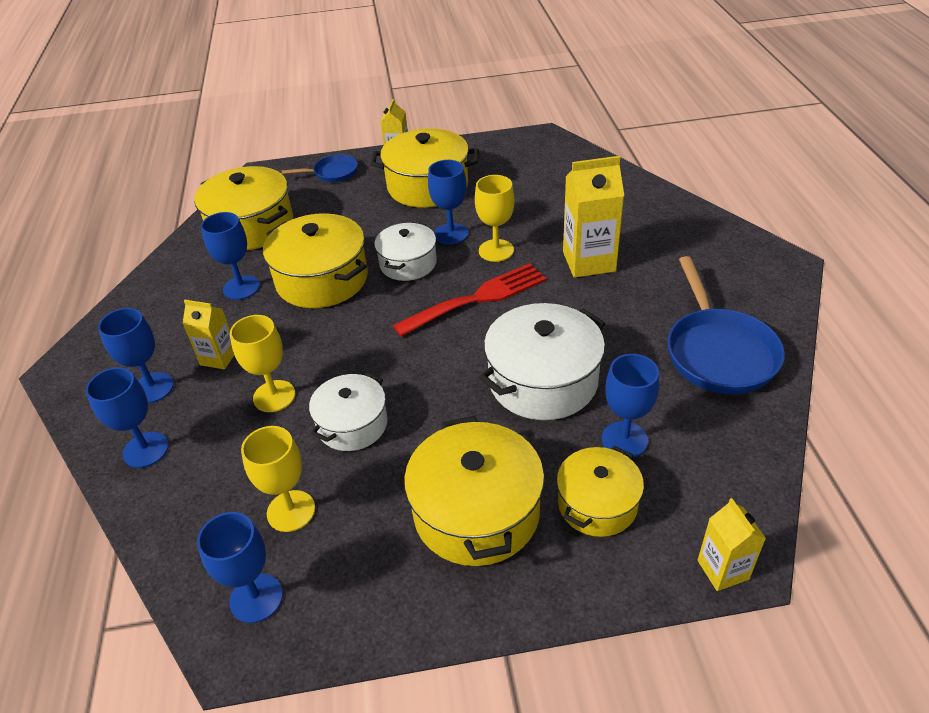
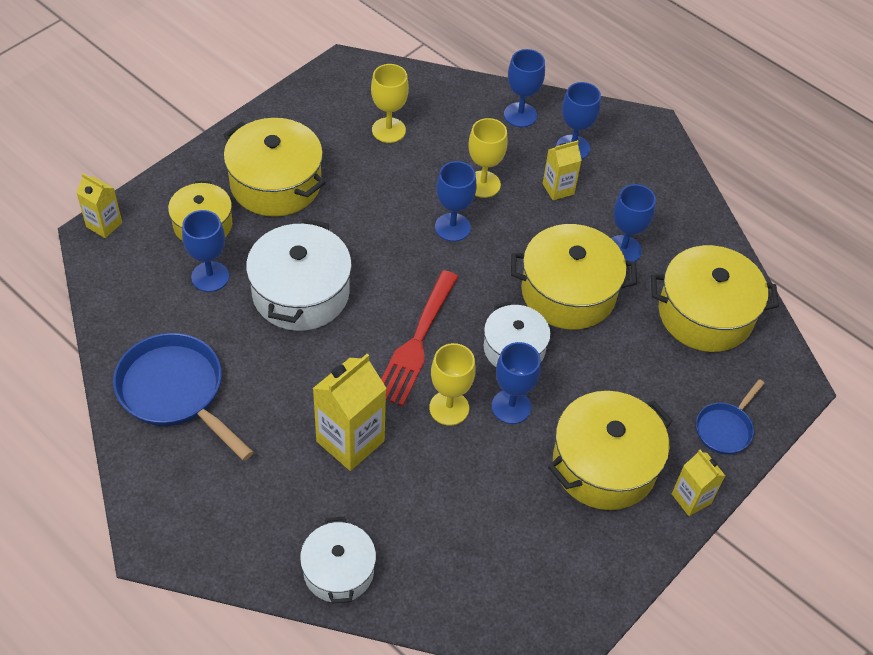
camera: 135 degrees right, 10 degrees up
(256, 598) = (359, 87): blue goblet -> blue goblet (452, 227)
(352, 424) = (407, 194): white pot -> white pot (338, 571)

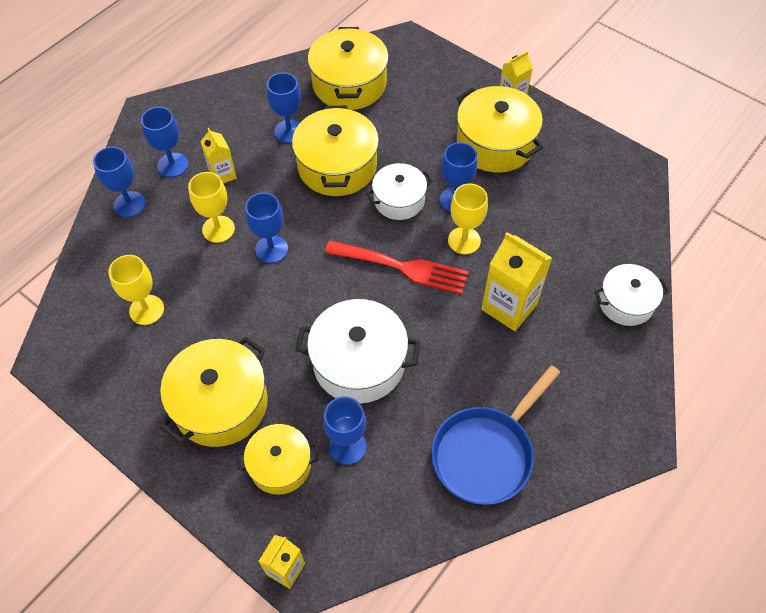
camera: 90 degrees left, 5 degrees up
(725, 428) = (450, 77): blue pan -> none

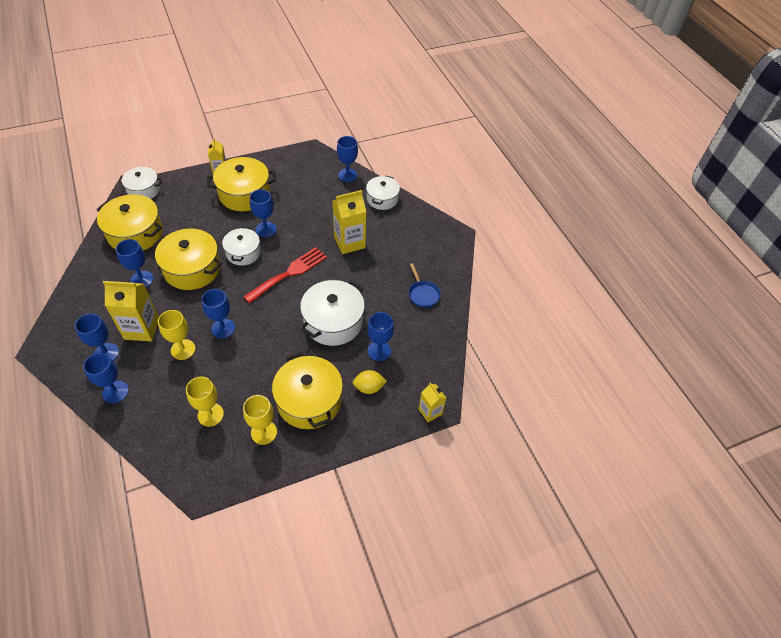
camera: 65 degrees left, 5 degrees down
(222, 174) = (142, 329): yellow carton -> yellow carton, size x1.72
(280, 465) = (369, 387): yellow pot -> yellow lemon
(419, 49) = (143, 190): none -> white pot
(464, 240) = (295, 239): yellow goblet -> yellow goblet (264, 432)
(486, 453) = (423, 294): blue pan -> blue pan, size x0.55
(632, 235) = (347, 175): none -> blue goblet

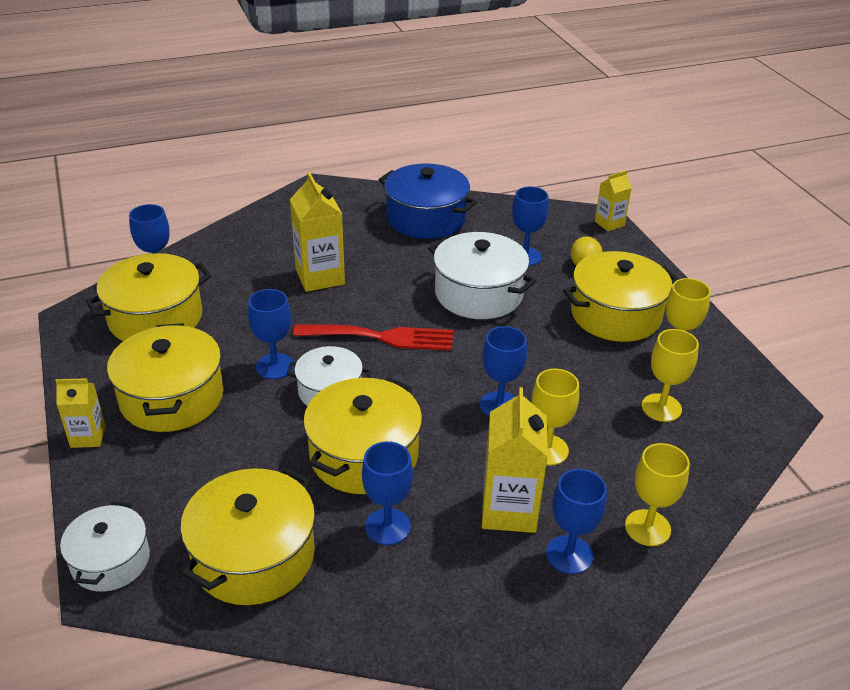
camera: 85 degrees left, 15 degrees down
(115, 392) = (647, 528): blue goblet -> yellow goblet
(289, 273) = (381, 337): red fork -> red fork turned 135 degrees clockwise
(309, 179) = (155, 318): none -> yellow pot
(382, 199) = (228, 244): white pot -> none
(423, 294) = (426, 218): blue pan -> blue pot

